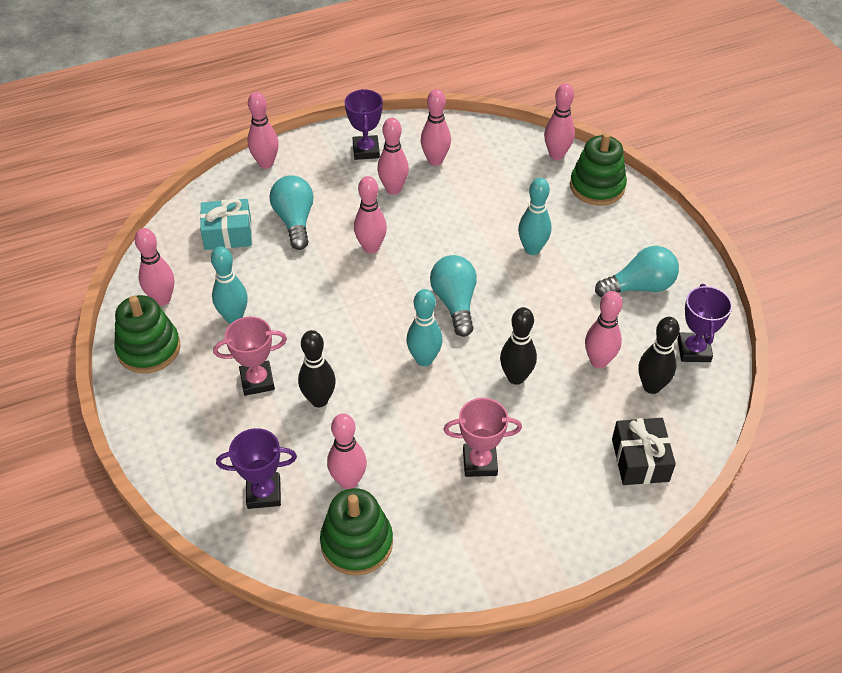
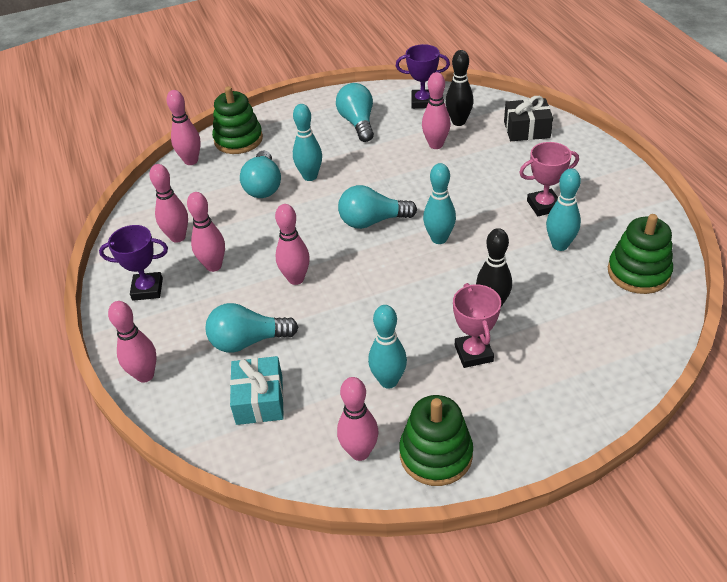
camera: 85 degrees left, 5 degrees down
(264, 493) = (604, 336): purple trophy -> none
(348, 481) = (578, 280): pink bowling pin -> none
(408, 470) = (559, 245): none -> turquoise bowling pin
(480, 462) = (544, 205): pink trophy -> pink trophy turned 75 degrees clockwise
(514, 213) = (263, 186): none -> turquoise light bulb
(516, 377) = (455, 186): black bowling pin -> none

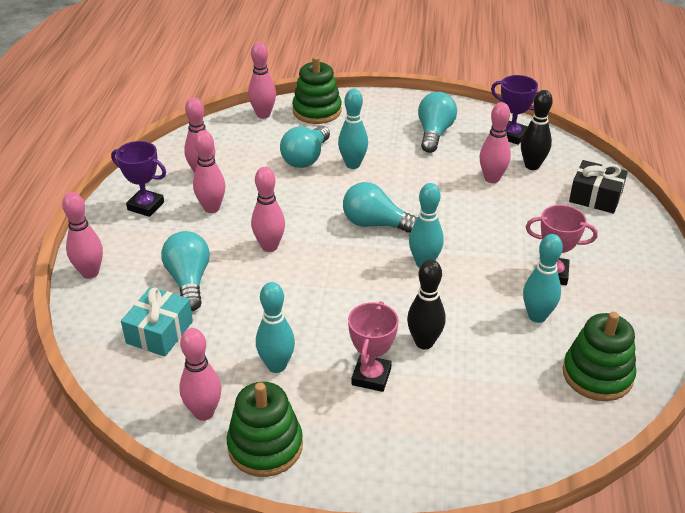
camera: 25 degrees right, 5 degrees down
(248, 341) = (189, 281): turquoise light bulb -> turquoise light bulb turned 60 degrees clockwise

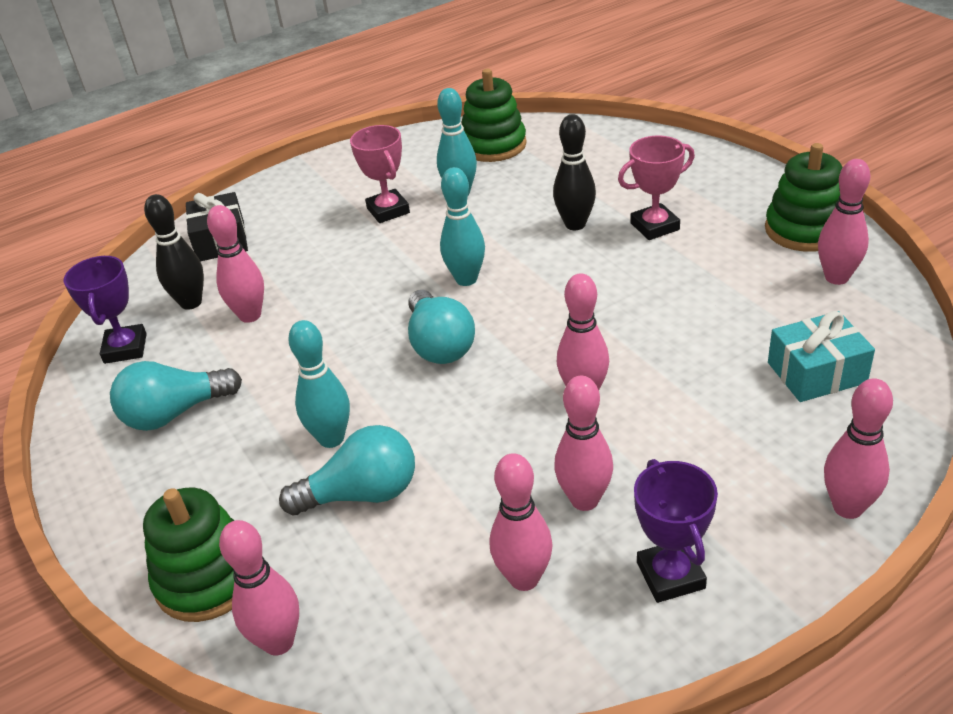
camera: 125 degrees left, 0 degrees up
(189, 281) = (725, 412): turquoise light bulb -> none
(276, 366) = (726, 276): turquoise bowling pin -> none

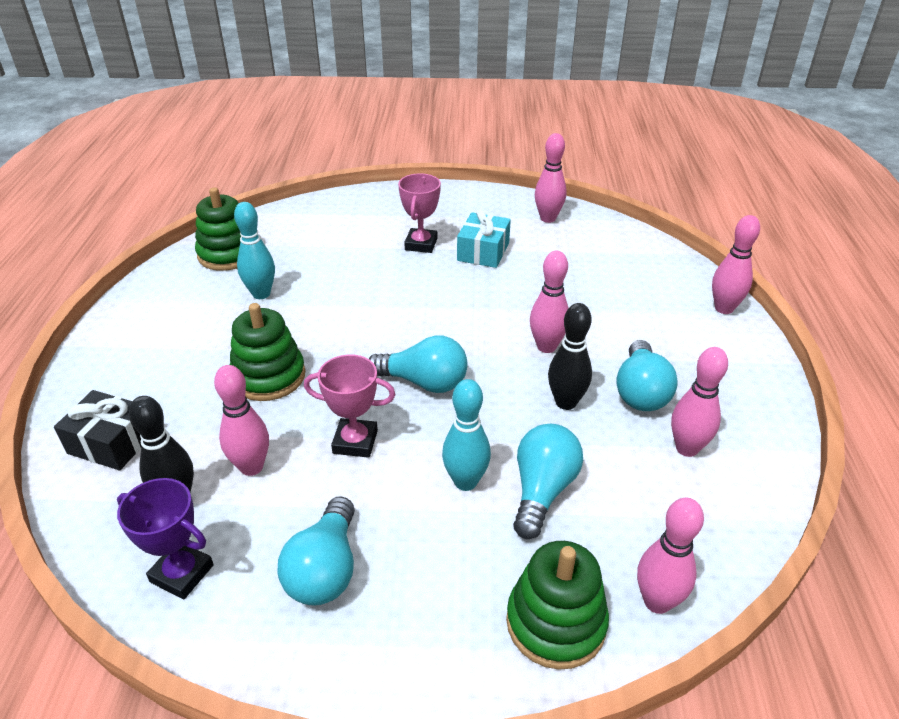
camera: 60 degrees left, 0 degrees up
(388, 210) = (226, 334): pink trophy -> pink trophy (355, 442)
(466, 279) = (367, 337): turquoise bowling pin -> none
(575, 224) = (374, 268): black bowling pin -> black bowling pin (566, 402)
(584, 500) = (640, 392): pink bowling pin -> turquoise light bulb
(670, 575) = (727, 390): purple trophy -> none
(805, 229) = (495, 205): green stacking toy -> green stacking toy (269, 376)
(816, 372) = (616, 264): turquoise gift -> turquoise gift (483, 252)

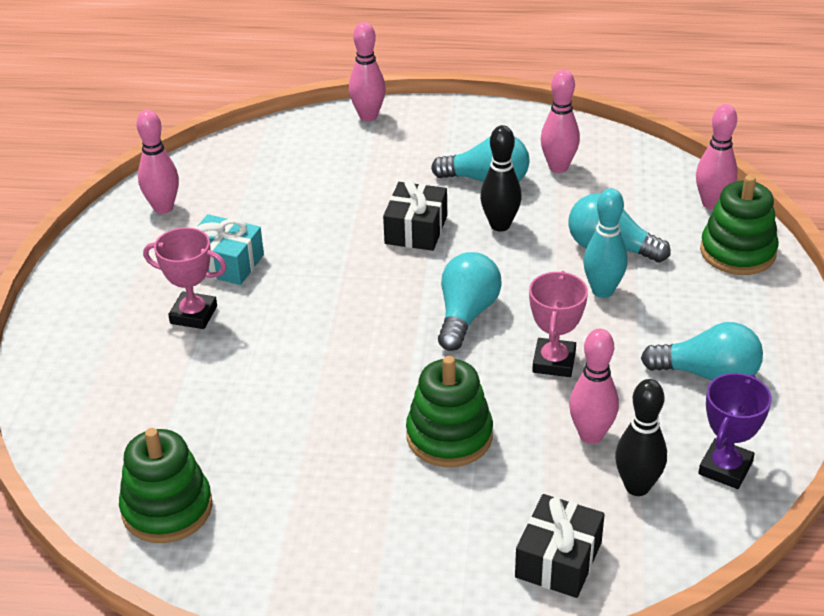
camera: 85 degrees left, 0 degrees up
(261, 294) = (278, 460): turquoise bowling pin -> none
(546, 347) = (416, 230): pink bowling pin -> black gift

